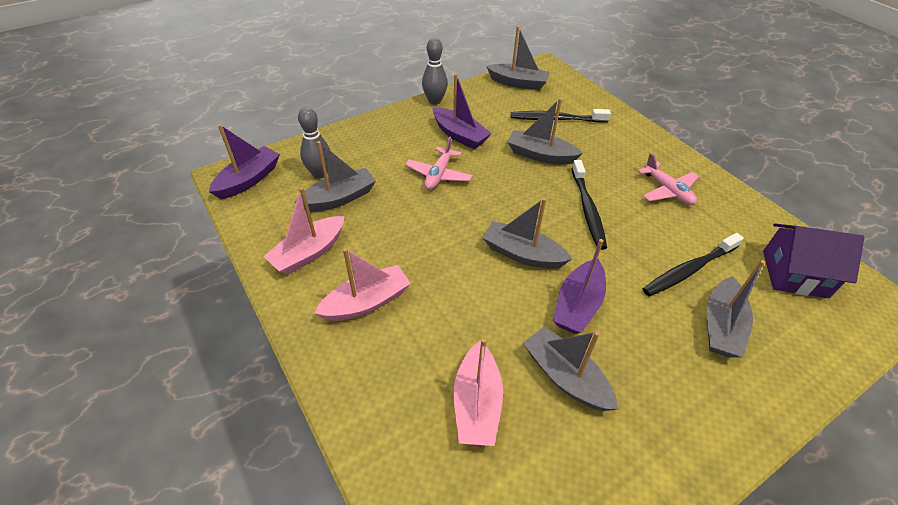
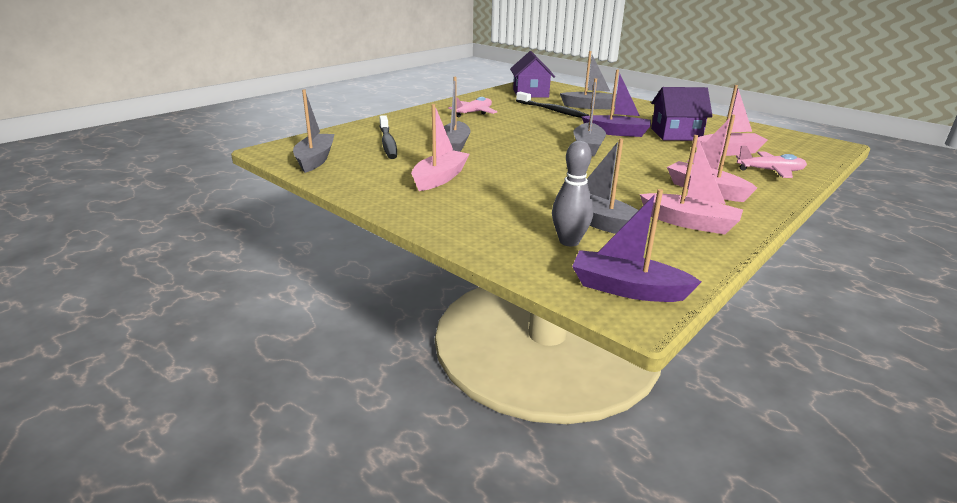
camera: 105 degrees left, 20 degrees down
(434, 101) = (370, 197): grey bowling pin -> none
(438, 175) = (516, 181): pink plane -> pink plane (770, 171)
(459, 135) = (440, 178): purple boat -> pink boat
(565, 377) = (676, 134): grey boat -> purple house
(587, 209) = (516, 131): black toothbrush -> none

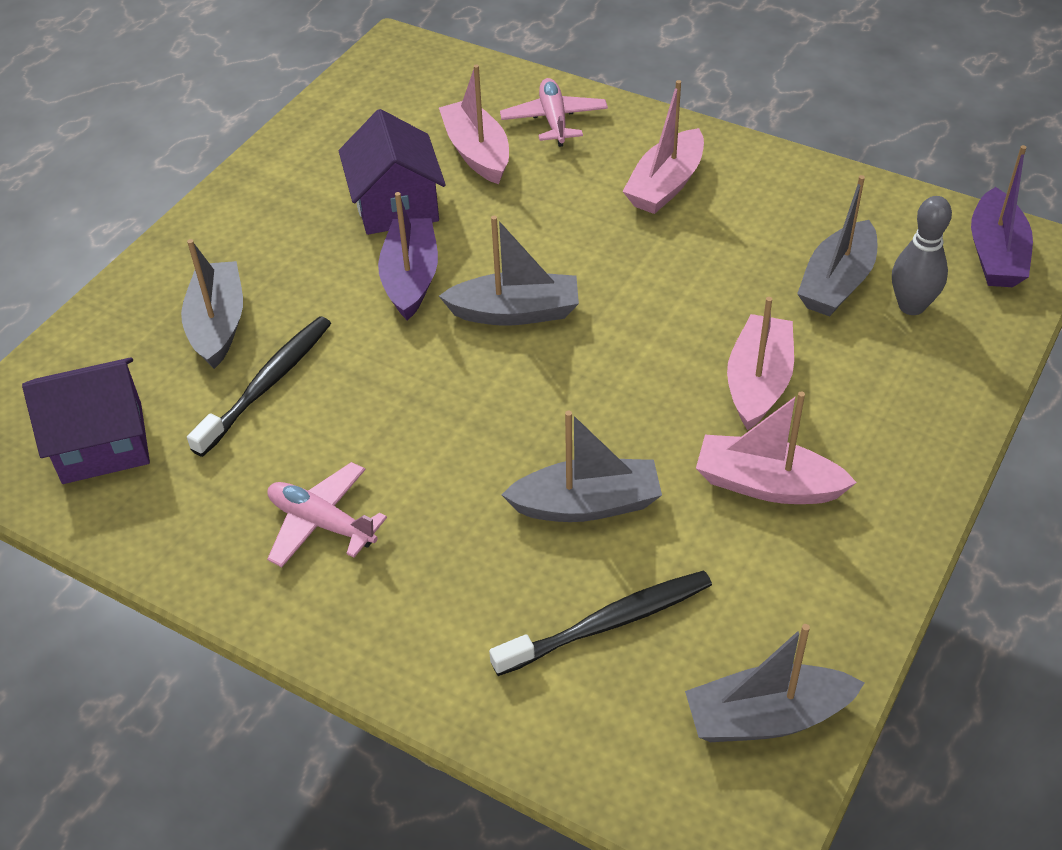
camera: 100 degrees left, 20 degrees up
(689, 223) = (790, 204): pink boat -> pink boat (758, 382)

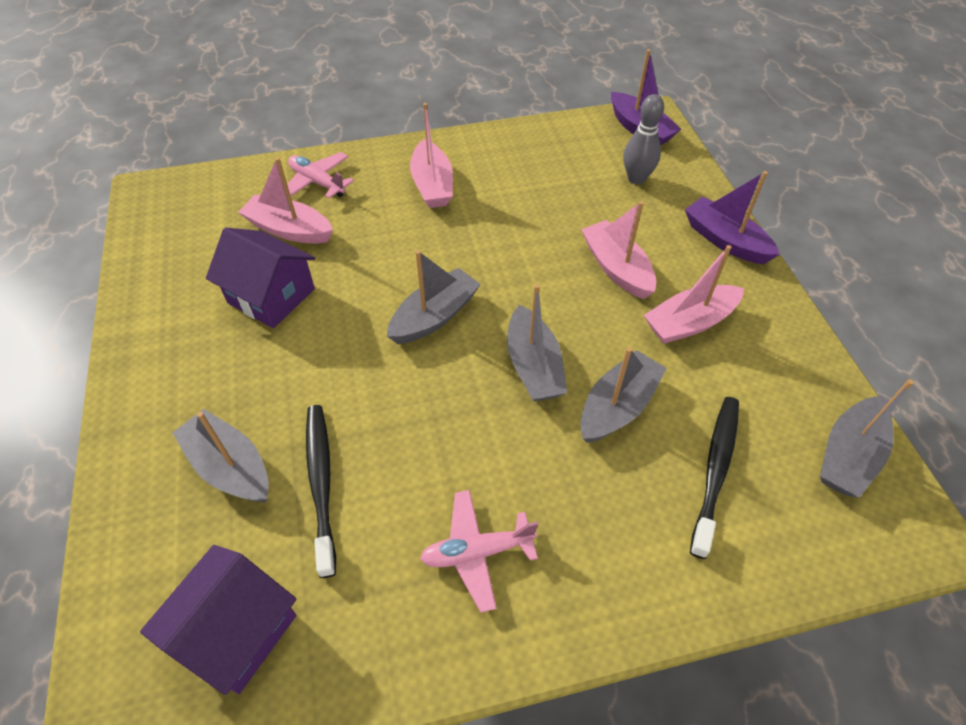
camera: 45 degrees left, 5 degrees up
(410, 278) = (340, 338): purple boat -> purple boat (725, 240)
(837, 283) = (587, 188): grey boat -> grey boat (533, 366)

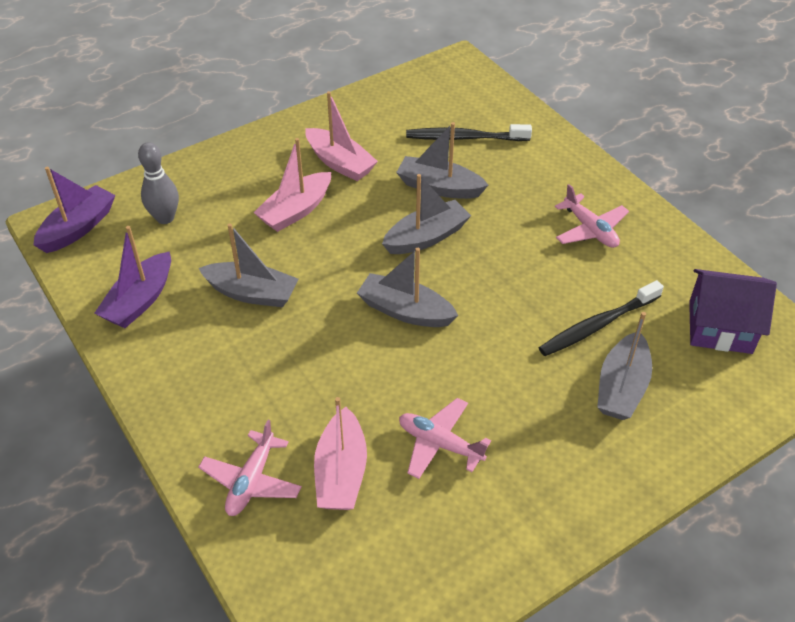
camera: 110 degrees left, 5 degrees down
(271, 296) = (440, 444): purple house -> pink plane
(432, 185) = (223, 370): pink boat -> none
(725, 240) = (235, 154): purple boat -> purple boat (140, 300)
(848, 456) = (421, 87): grey boat -> grey boat (252, 293)

